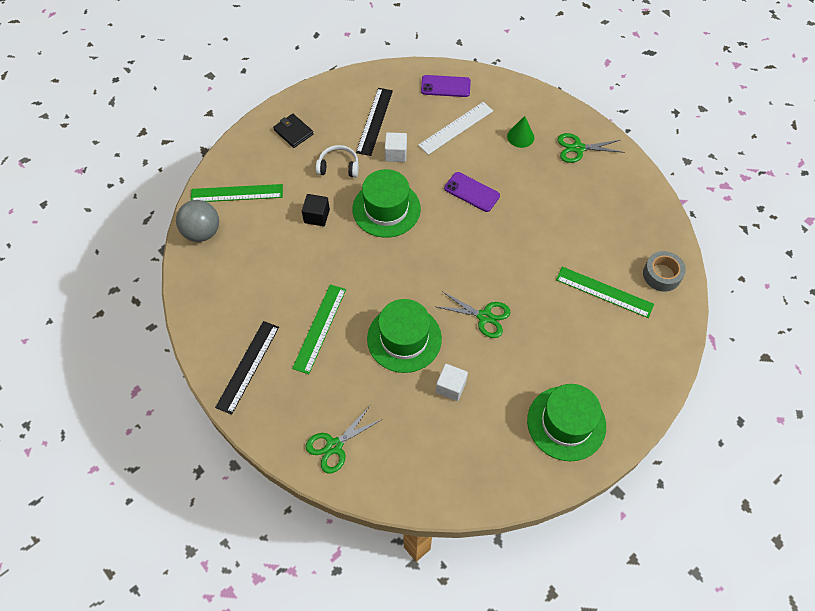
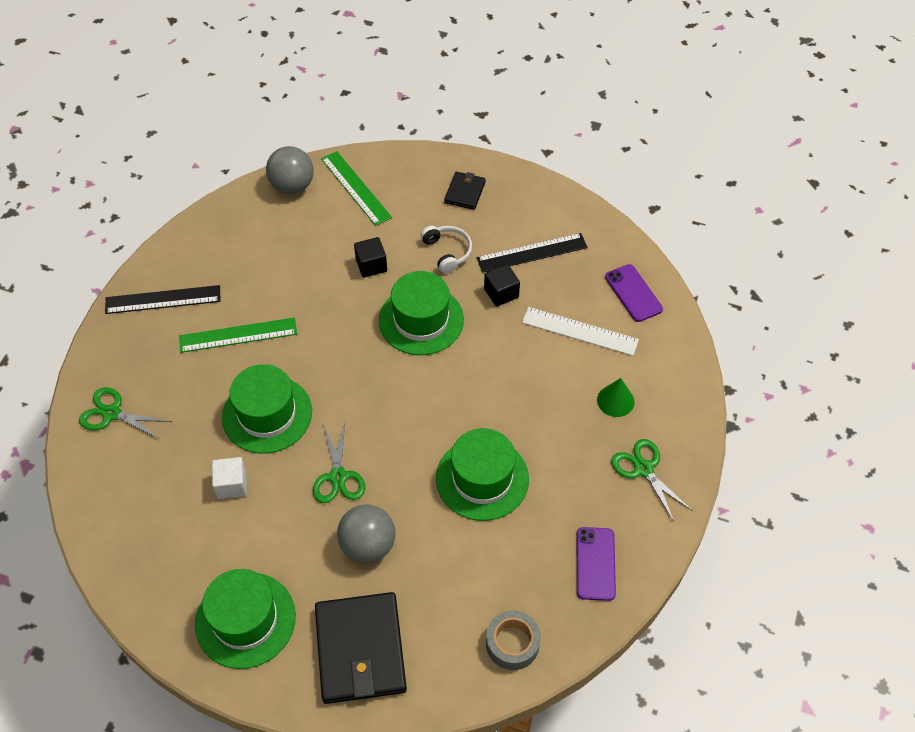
camera: 60 degrees right, 5 degrees down
(396, 154) = (501, 293): white cube -> black cube
(472, 192) = (499, 388): purple phone -> purple phone (595, 564)
(535, 234) = (482, 478): none -> green hat
(549, 322) = (368, 545): none -> grey ball
(604, 292) = (446, 587): green ruler -> none
(624, 362) = (360, 649): none -> black wallet

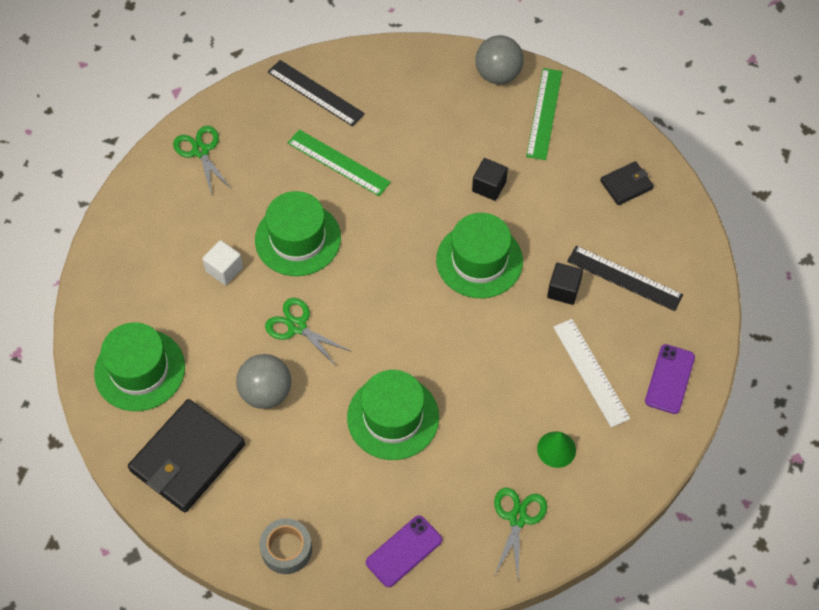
camera: 45 degrees right, 5 degrees up
(338, 477) = (297, 326): green scissors -> green scissors turned 90 degrees clockwise
(447, 252) = (558, 223): white headphones -> none

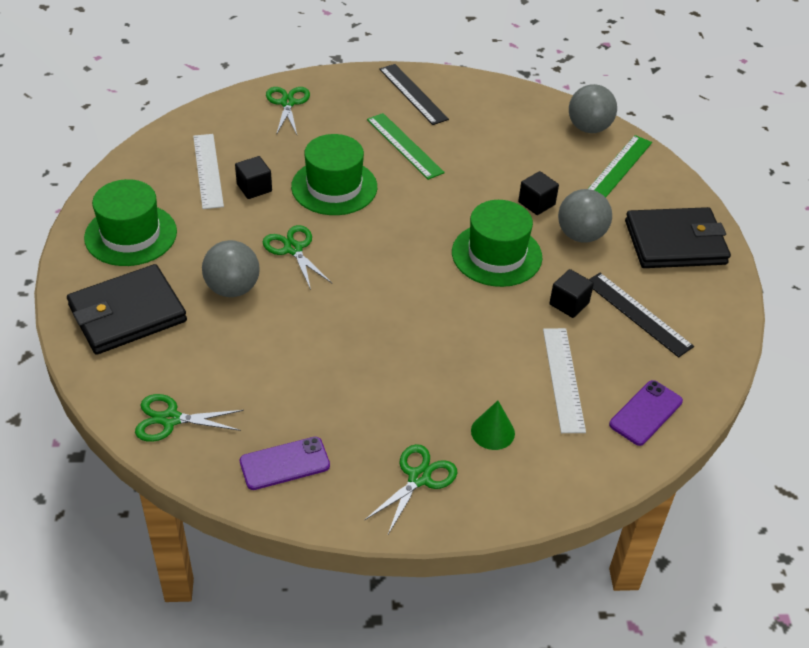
camera: 20 degrees right, 15 degrees down
(169, 265) = (208, 170): none -> white ruler
(224, 269) = (254, 188): white cube -> black cube
(286, 549) = (170, 419): grey tape -> green scissors
(393, 417) = (341, 348): green hat -> none
(542, 208) = (580, 235): none -> grey ball
(626, 185) = (675, 242): black wallet -> black wallet, size x1.99

